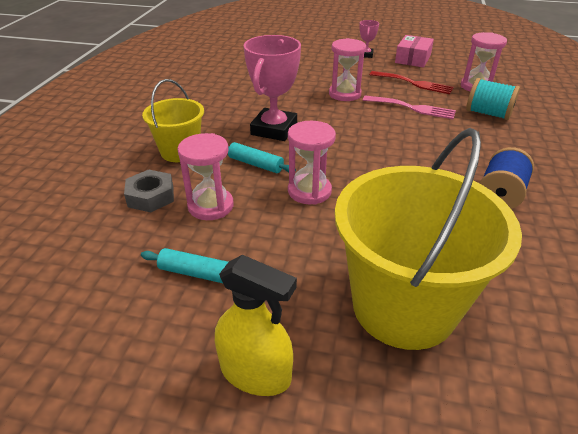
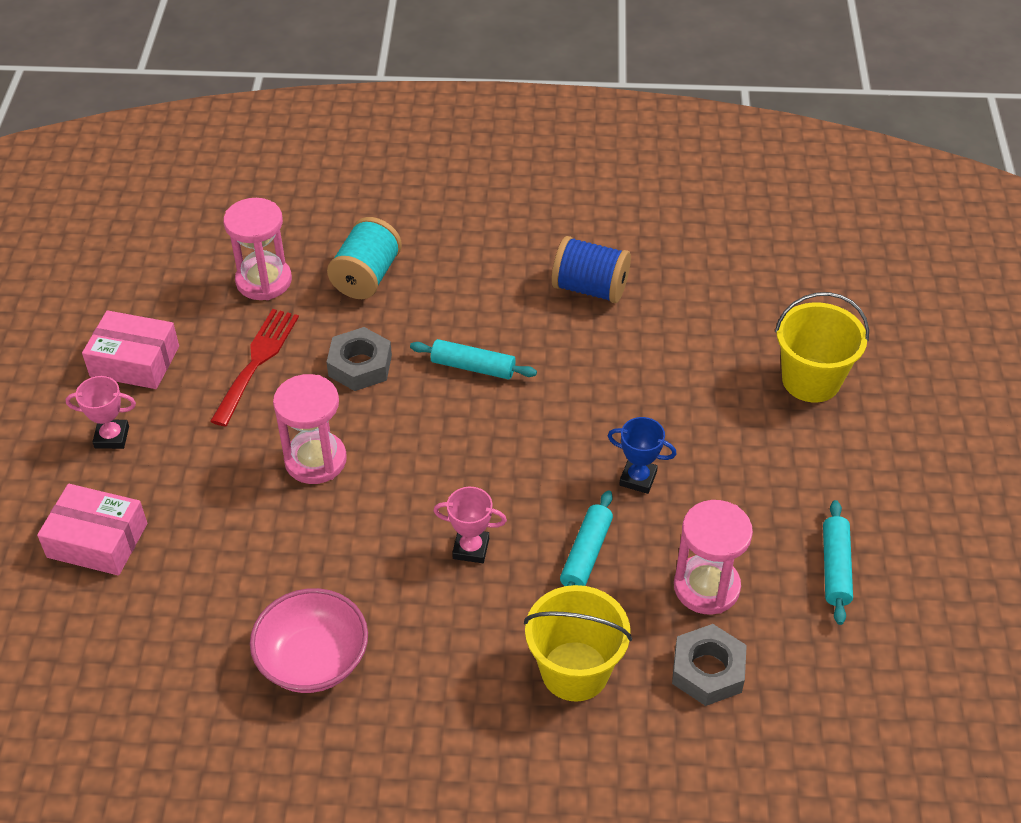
camera: 100 degrees left, 10 degrees up
(227, 89) = (313, 660): none -> pink bowl
(255, 372) = (937, 486): yellow spray bottle -> none
(274, 129) = (471, 548): pink trophy -> pink trophy, size x0.48
(309, 52) = (97, 540): none -> pink box
(309, 191) = (638, 478): pink hourglass -> blue trophy
(403, 306) = (811, 380): yellow bucket -> yellow bucket, size x0.55
(412, 108) = (360, 365): pink fork -> grey nut
(413, 141) = (473, 367): none -> turquoise rolling pin

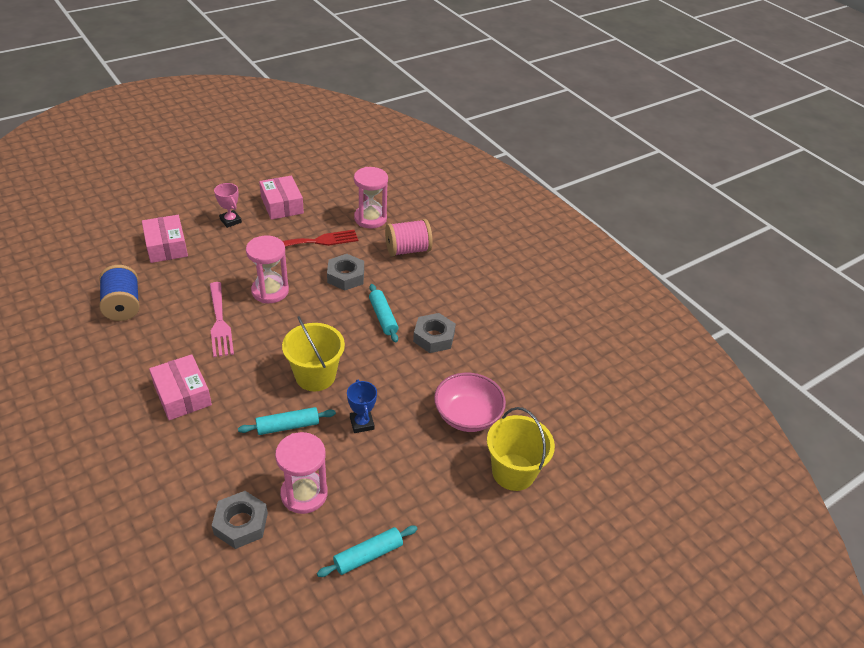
camera: 50 degrees right, 5 degrees down
(313, 660) = (142, 351): pink bowl -> pink bowl (467, 416)
(330, 545) = (220, 322): none -> pink fork
(366, 276) = (408, 250): turquoise spool -> pink spool
(440, 645) = (182, 395): none -> pink box
(471, 548) = (256, 376): pink trophy -> none
(551, 337) = (434, 337): none -> grey nut
(575, 671) = (201, 460): yellow bucket -> yellow bucket (315, 376)
(590, 288) = (486, 336): blue spool -> blue spool (123, 305)

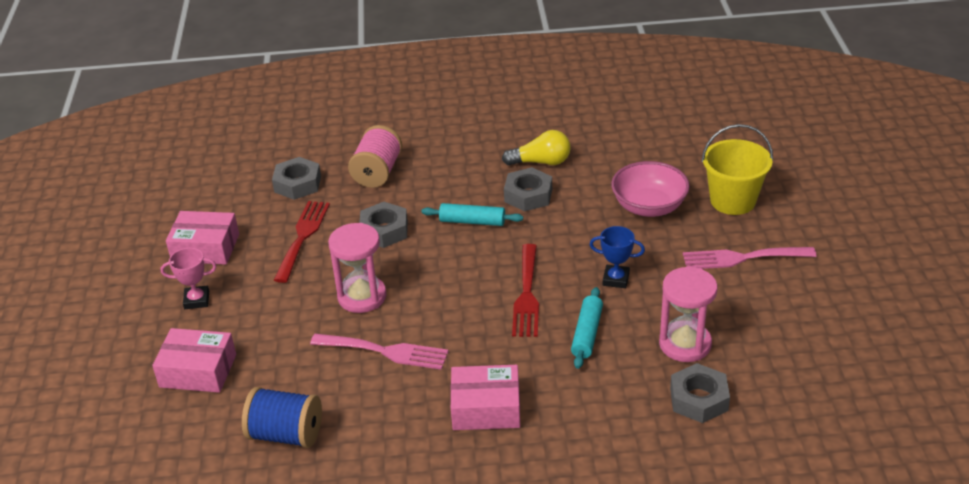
camera: 55 degrees left, 5 degrees down
(315, 376) = (527, 295): yellow bucket -> red fork
(368, 555) = (780, 319): turquoise rolling pin -> none
(370, 218) = (297, 184): pink hourglass -> grey nut
(437, 502) = (742, 258): none -> pink fork
(480, 331) = (541, 162): none -> yellow light bulb

